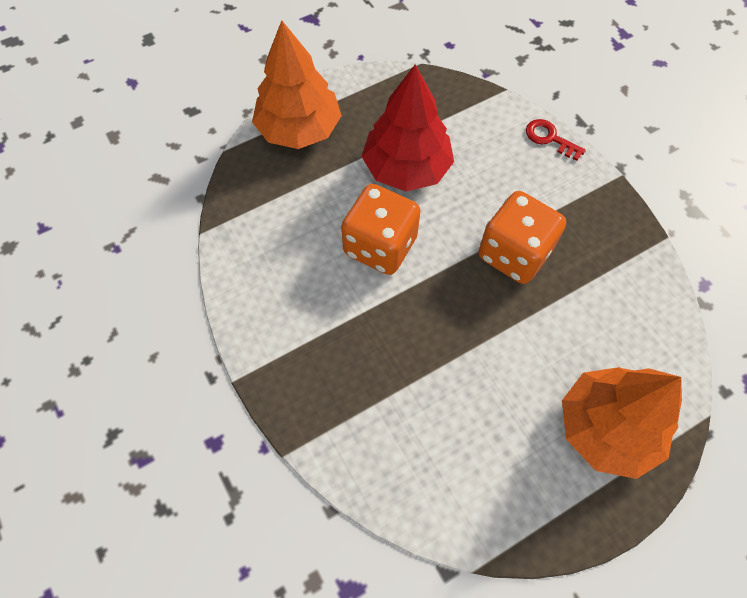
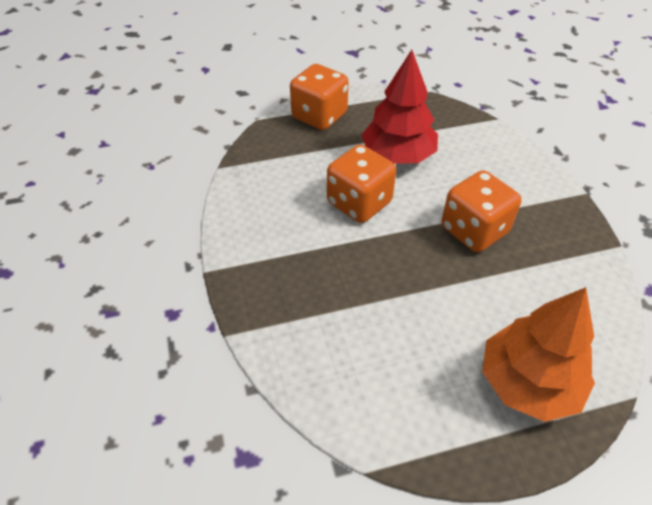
camera: 15 degrees right, 15 degrees down
(299, 129) = (319, 116): orange tree -> orange dice
(549, 138) = (527, 156): red key -> none

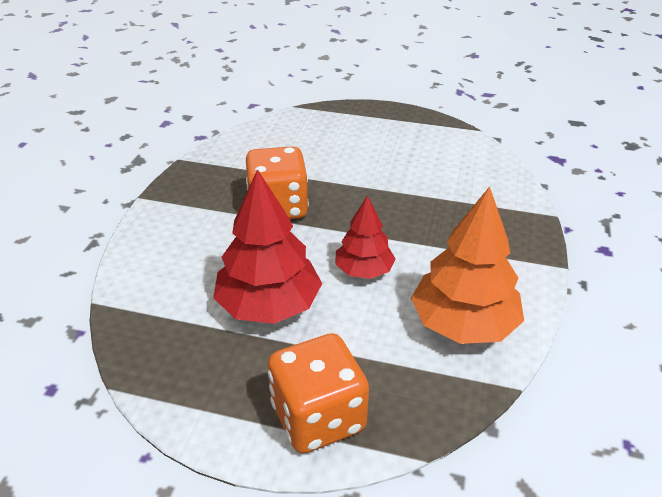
camera: 150 degrees left, 10 degrees down
(359, 203) = (364, 270): orange dice -> red tree
(528, 383) = (347, 128): orange tree -> orange tree (463, 324)

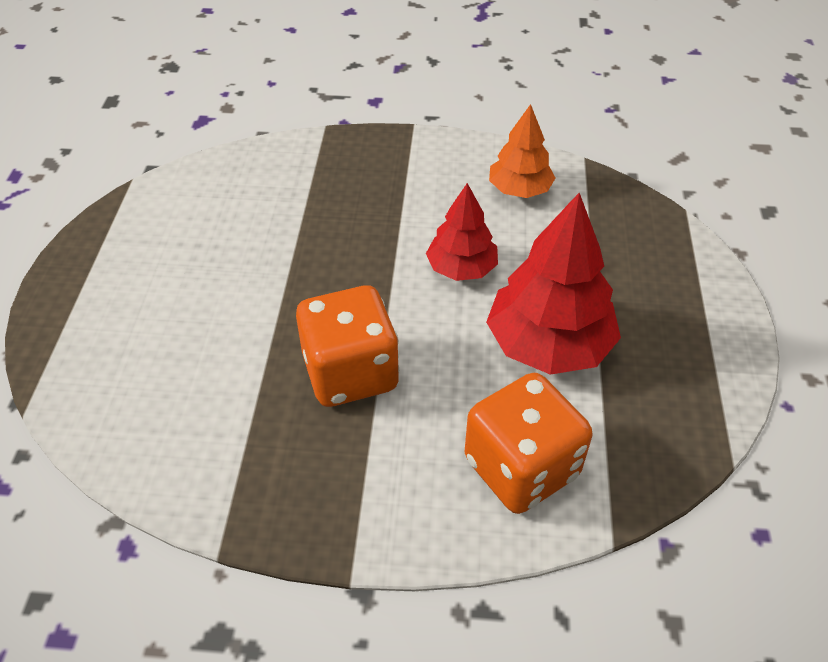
camera: 100 degrees left, 10 degrees up
(318, 417) = (679, 279): orange dice -> orange dice (521, 468)
(463, 324) = (519, 190): orange tree -> orange tree, size x0.60

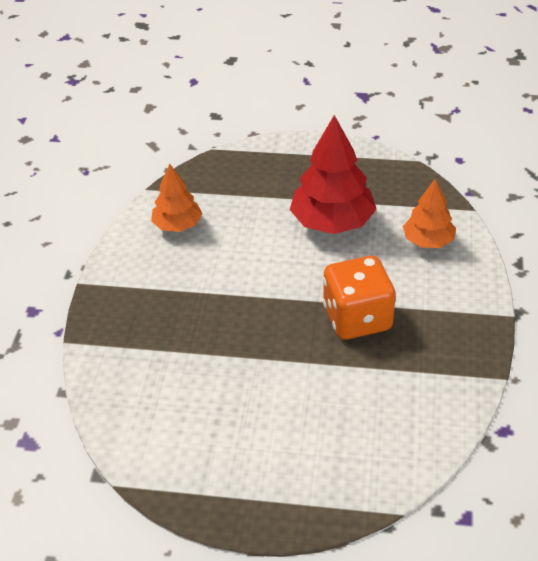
camera: 85 degrees left, 5 degrees down
(461, 268) = (259, 260): red tree -> none
(521, 468) = (428, 241): orange dice -> orange tree

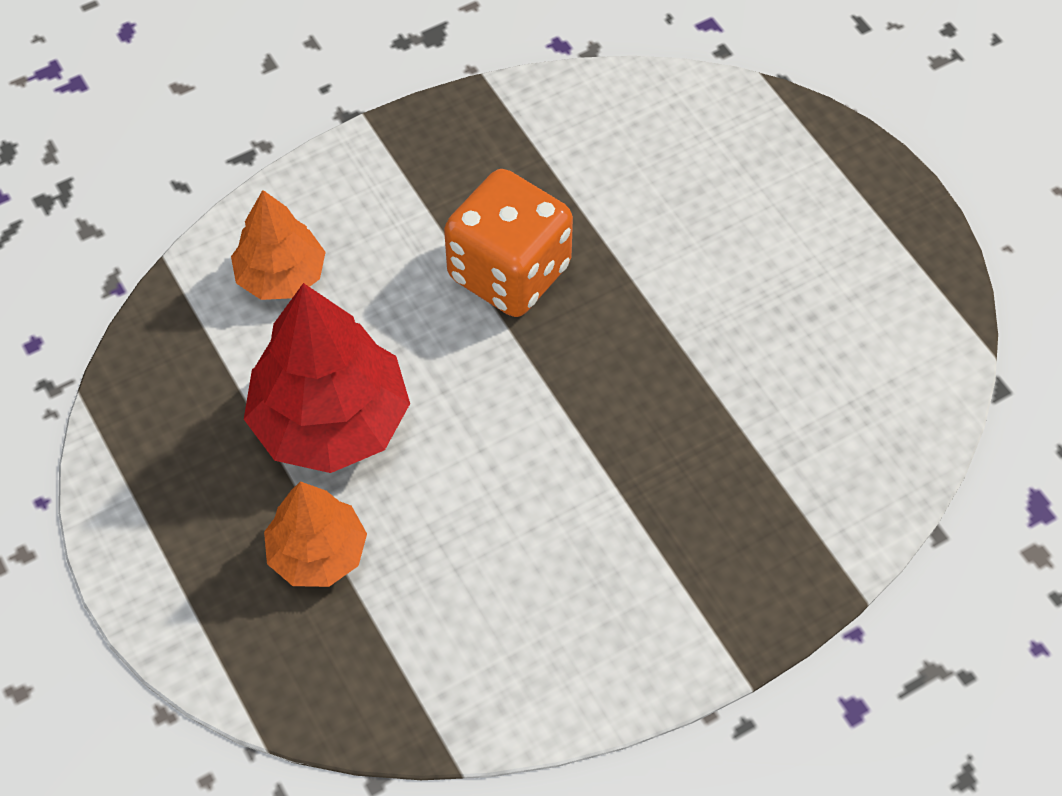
camera: 130 degrees left, 15 degrees up
(177, 225) = (510, 641): orange tree -> orange tree (318, 553)

